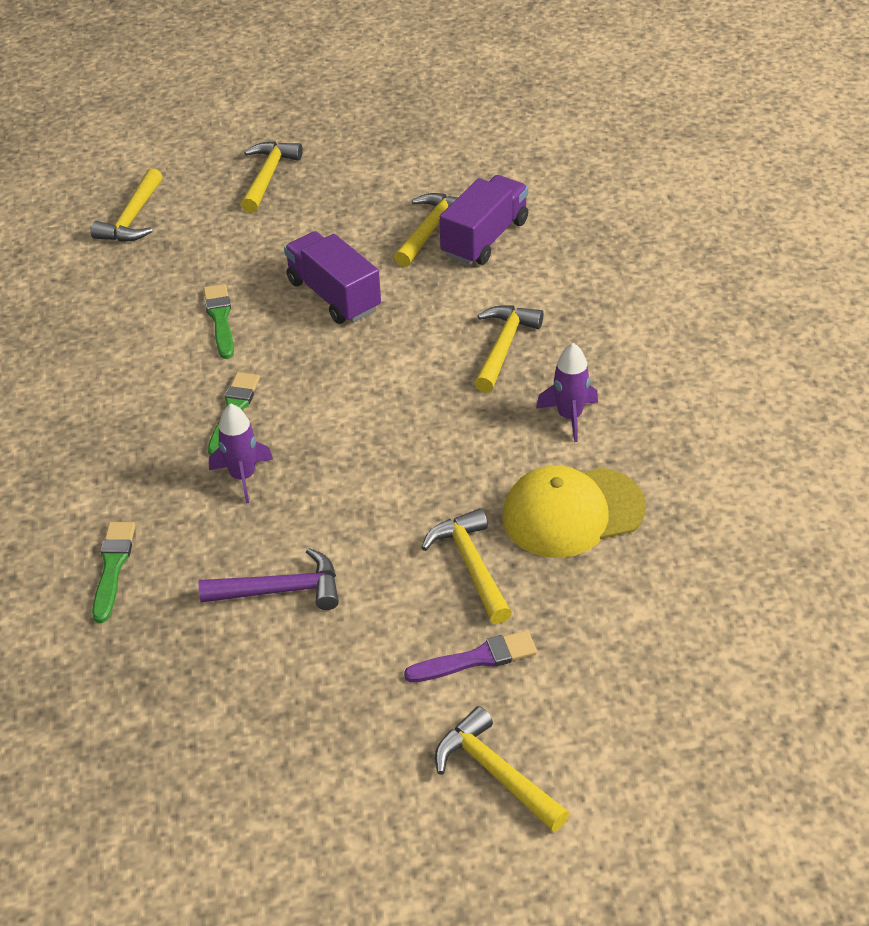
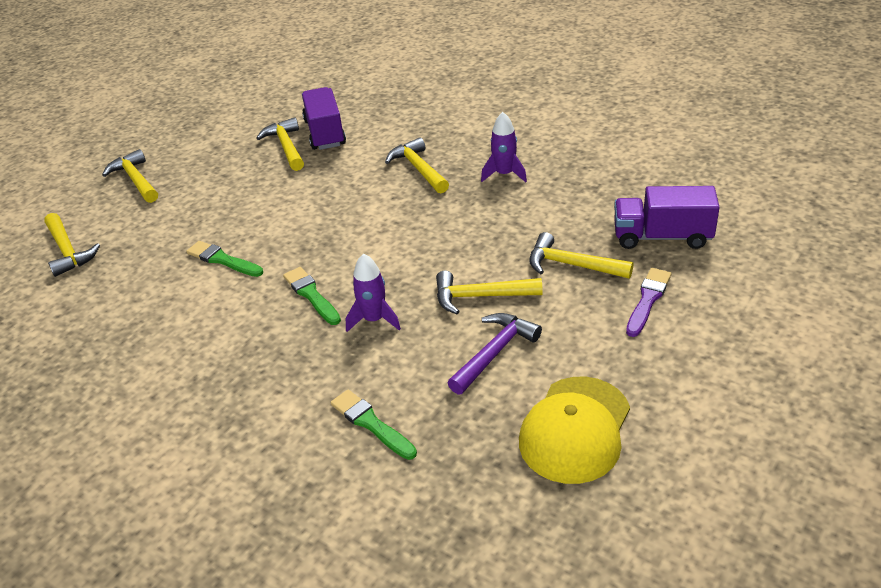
camera: 45 degrees left, 5 degrees down
(334, 295) = (279, 206): purple truck -> purple truck (662, 237)
(495, 773) = (746, 338): yellow hammer -> yellow hammer (480, 296)
(572, 512) = (578, 209): yellow cap -> yellow cap (575, 429)

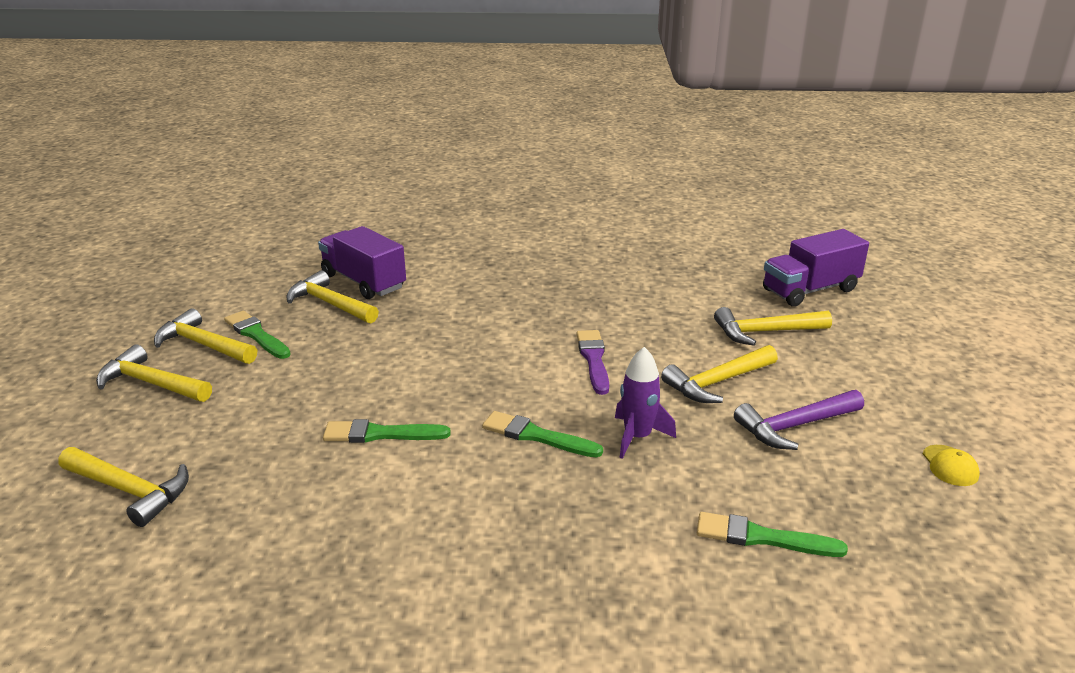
camera: 35 degrees left, 10 degrees down
(221, 160) = (256, 335): none -> green brush
(418, 169) = (512, 290): yellow hammer -> yellow hammer (203, 345)
(494, 353) = (794, 426): purple hammer -> purple hammer turned 120 degrees counterclockwise
(504, 174) = (607, 275): purple rocket -> none
(575, 429) = (950, 466): yellow cap -> yellow cap, size x0.40
(648, 300) = (864, 341): purple brush -> purple brush (593, 359)

